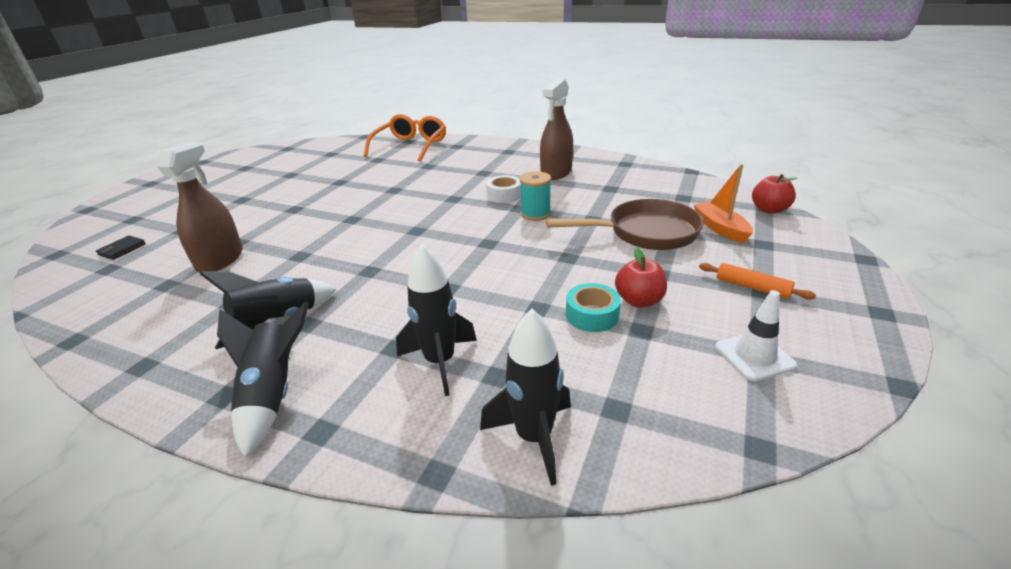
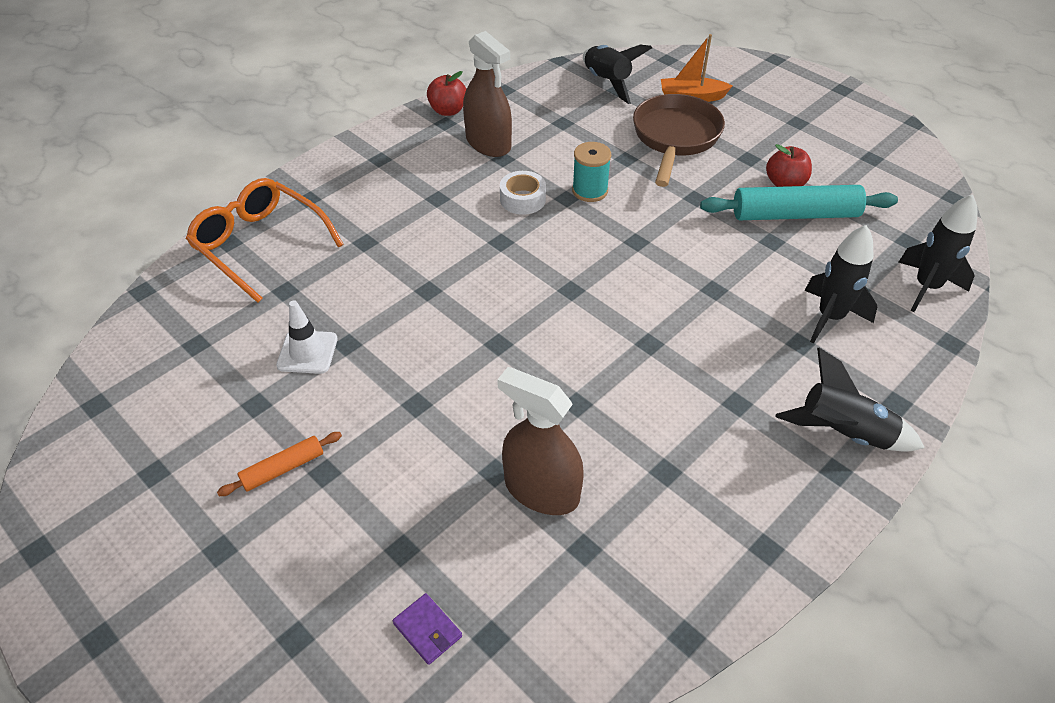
camera: 70 degrees left, 15 degrees up
(122, 249) = (427, 630): black wallet -> purple wallet
(278, 321) = (723, 428): black rocket -> black rocket (607, 82)
(592, 315) = (795, 215): turquoise tape -> turquoise rolling pin
(752, 287) = (790, 124): orange rolling pin -> orange rolling pin (283, 468)
(754, 356) = (871, 161): white traffic cone -> white traffic cone (307, 352)
(769, 210) = (673, 59): red apple -> red apple (448, 110)

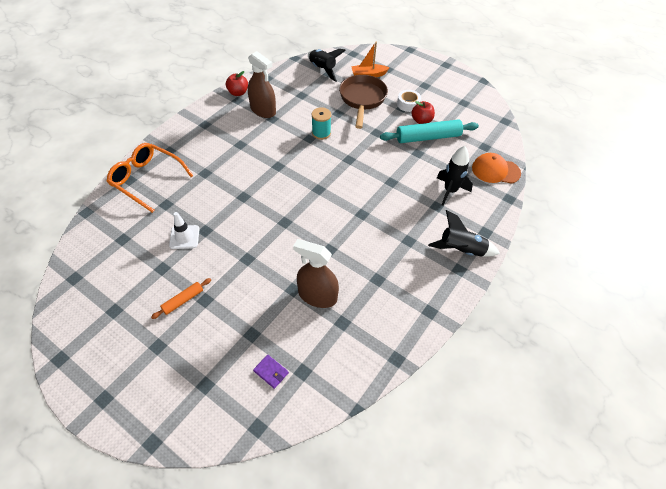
camera: 10 degrees left, 5 degrees up
(522, 199) = (286, 141): white tape -> white tape (408, 104)
(926, 287) = (495, 170): black rocket -> orange cap

